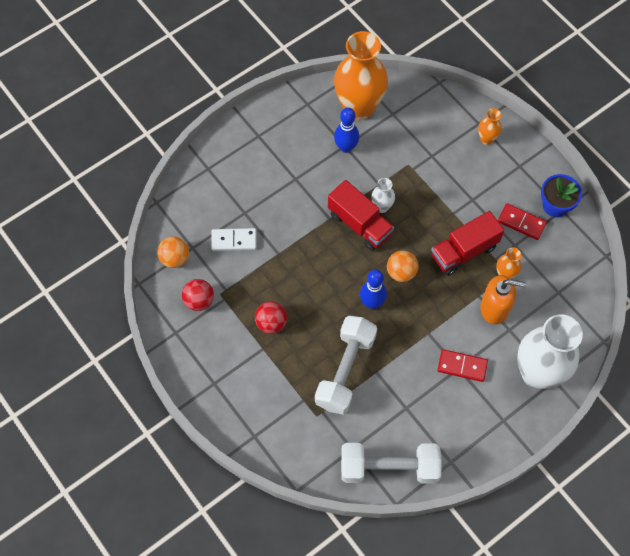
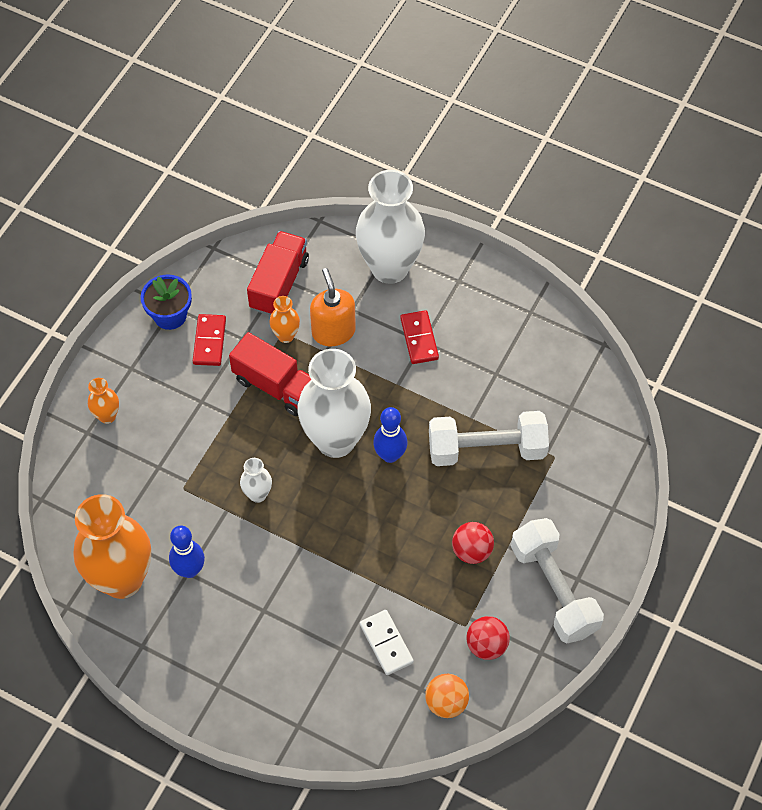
camera: 115 degrees left, 5 degrees down
(360, 224) = (293, 509): red truck -> red truck (279, 284)
(389, 468) = (570, 365): white dumbbell -> white dumbbell (554, 589)
(401, 272) = (335, 440): orange ball -> white vase

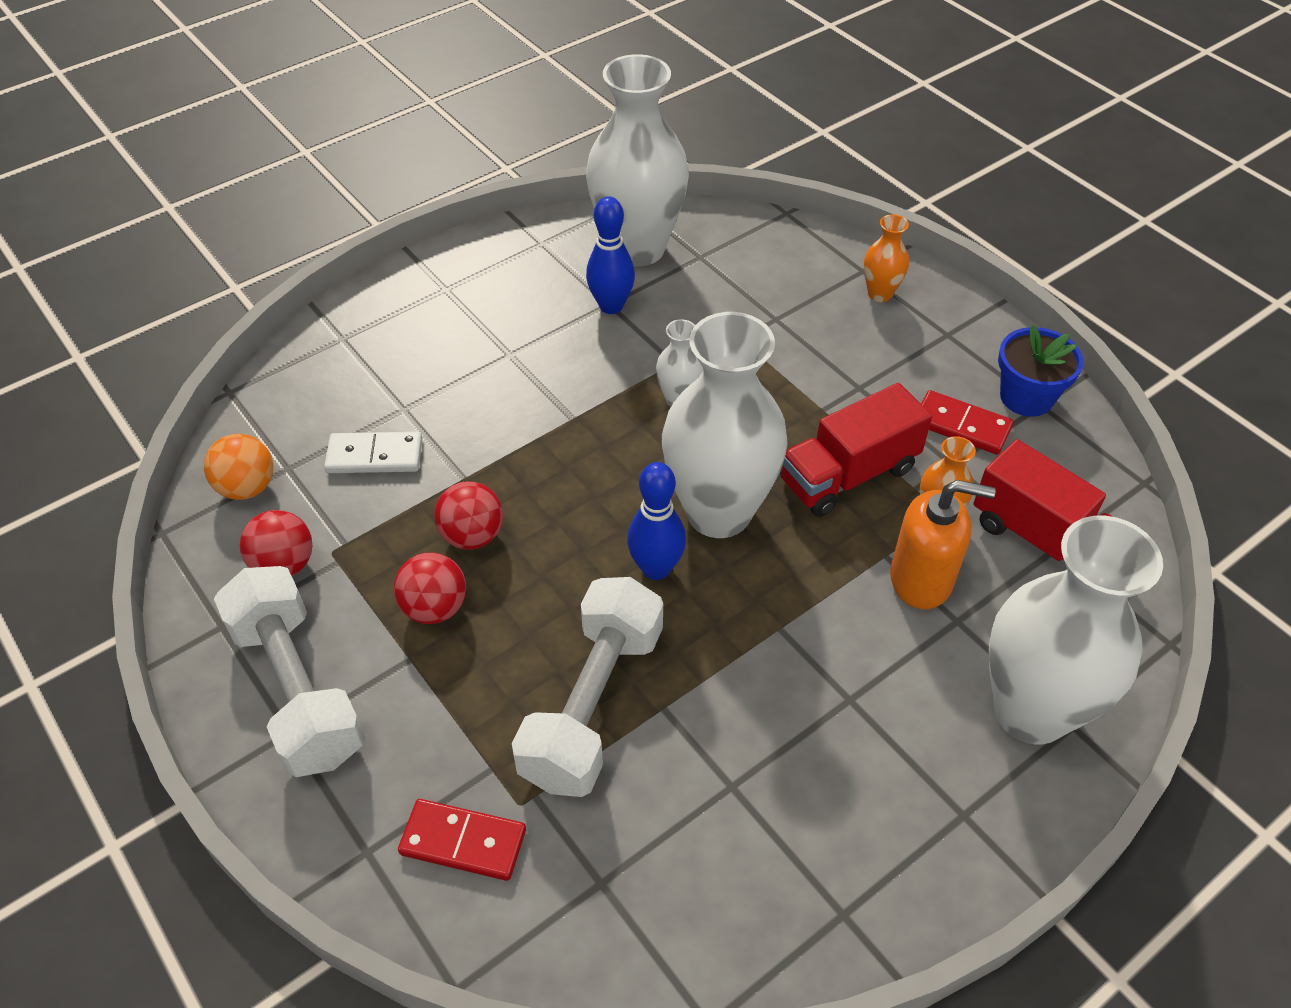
camera: 115 degrees right, 10 degrees down
(122, 579) = (637, 248): orange vase -> white vase
(416, 557) = (472, 536): none -> red ball
(419, 339) = (858, 695): red domino -> red domino (463, 841)
(554, 589) = (298, 689): white dumbbell -> white dumbbell turned 60 degrees clockwise

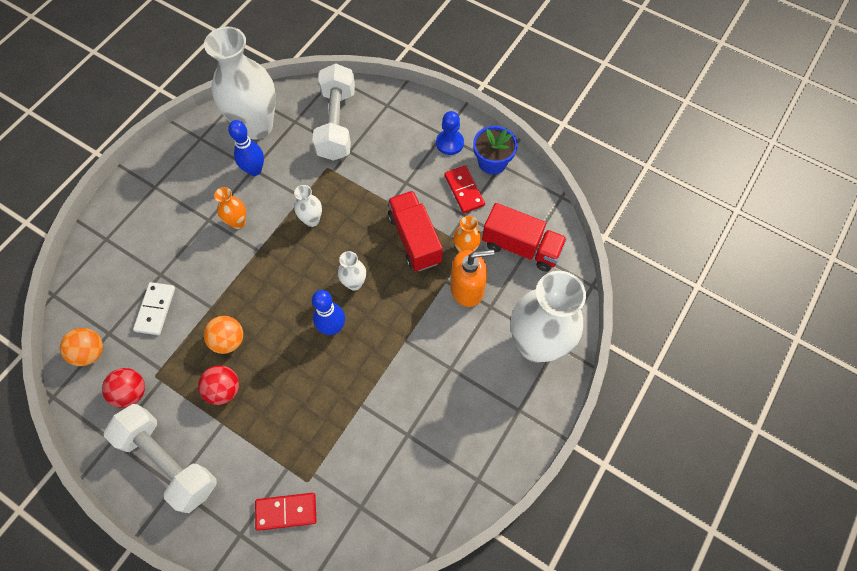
camera: 20 degrees left, 15 degrees up
(375, 456) = (155, 309): white domino -> white domino turned 60 degrees counterclockwise
(472, 536) = (228, 340): red ball -> orange ball
(593, 705) = (325, 415): white dumbbell -> white dumbbell (337, 123)
(718, 512) = (354, 283): white vase -> white vase, size x0.43
(848, 475) = (414, 239): red truck -> red truck turned 120 degrees clockwise
(880, 294) = (400, 118): orange vase -> orange vase (238, 222)
(956, 350) = (449, 143): none -> blue pawn
(961, 426) = (464, 190): red domino -> red domino turned 60 degrees clockwise

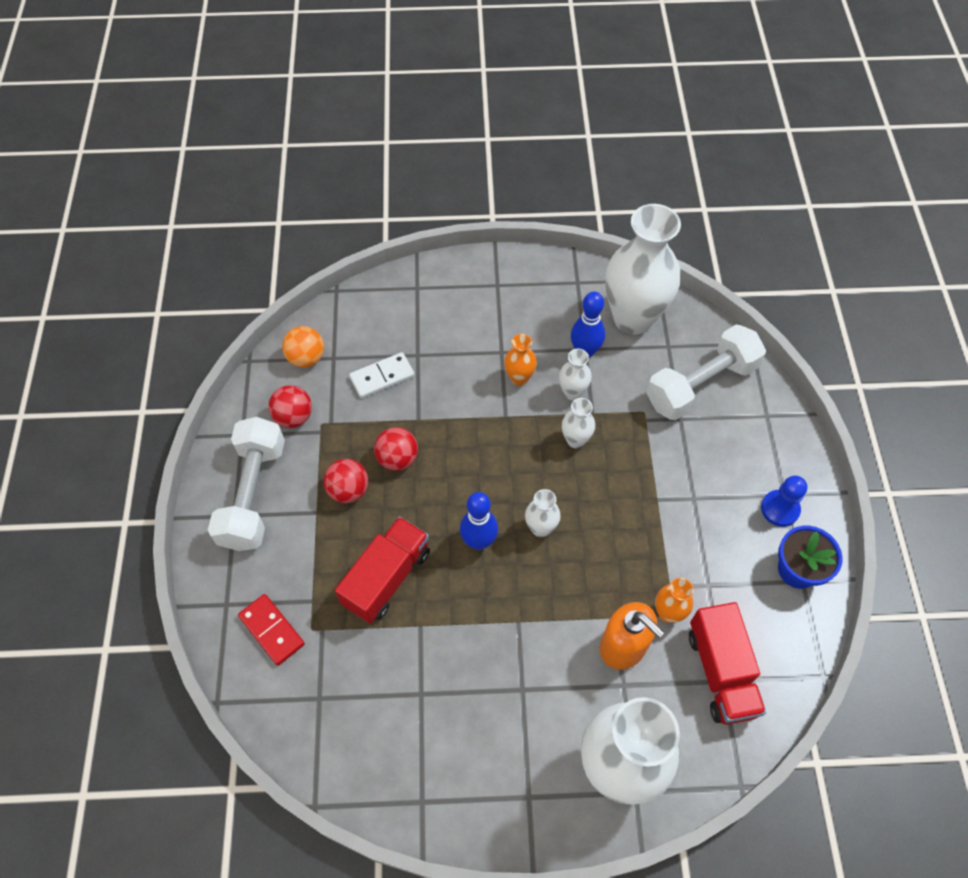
camera: 55 degrees right, 5 degrees down
(228, 340) = (397, 459): orange ball -> red ball
(277, 198) = (572, 392): none -> white vase
(414, 239) = (636, 552): red truck -> red truck (386, 577)
(464, 190) = (736, 563): red domino -> none

